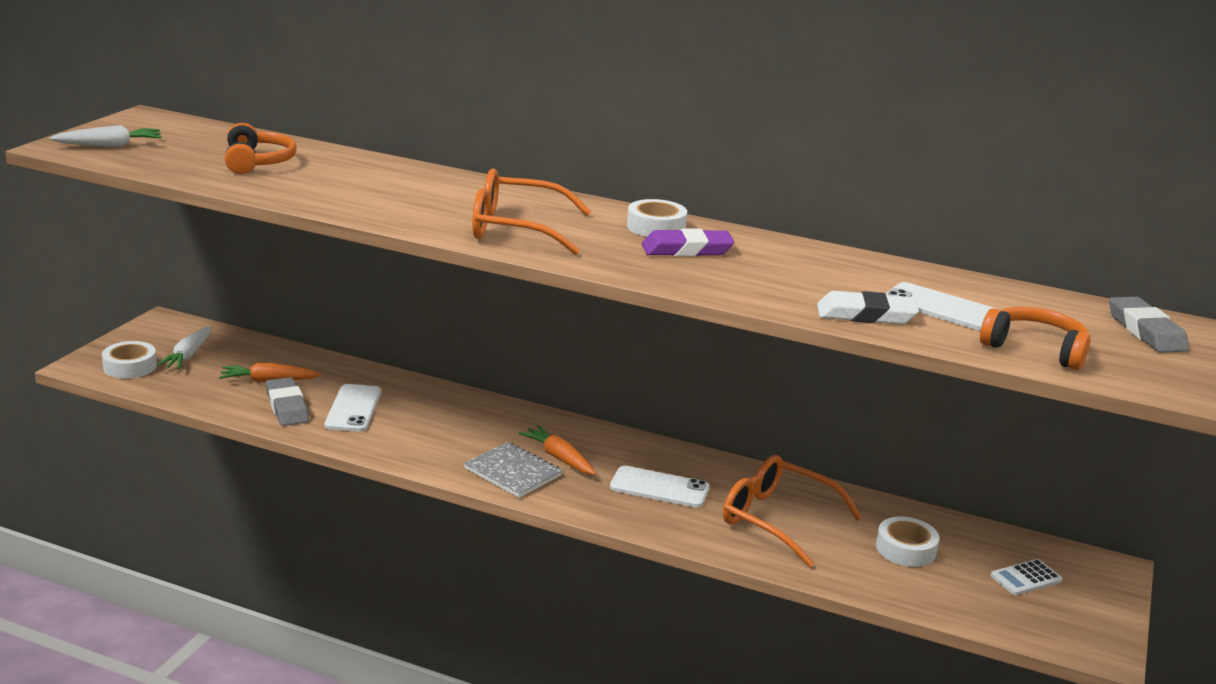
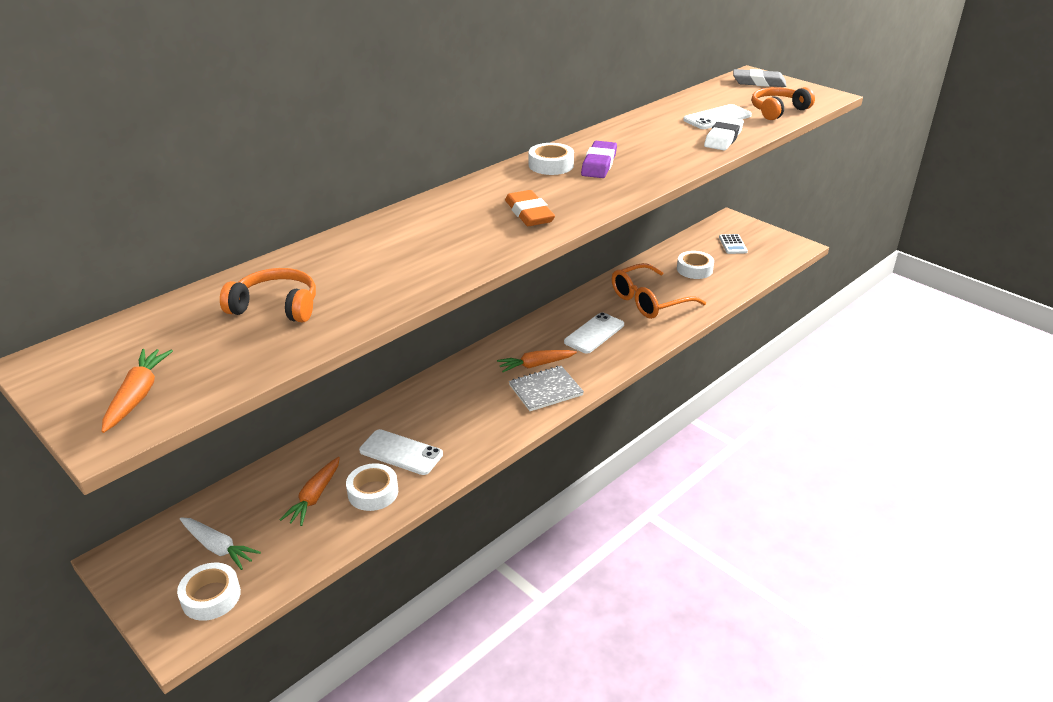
camera: 65 degrees left, 10 degrees up
(110, 146) = (138, 396): white carrot -> orange carrot
(287, 407) = (373, 492): grey eraser -> white tape
(516, 229) = (529, 213): orange glasses -> orange eraser

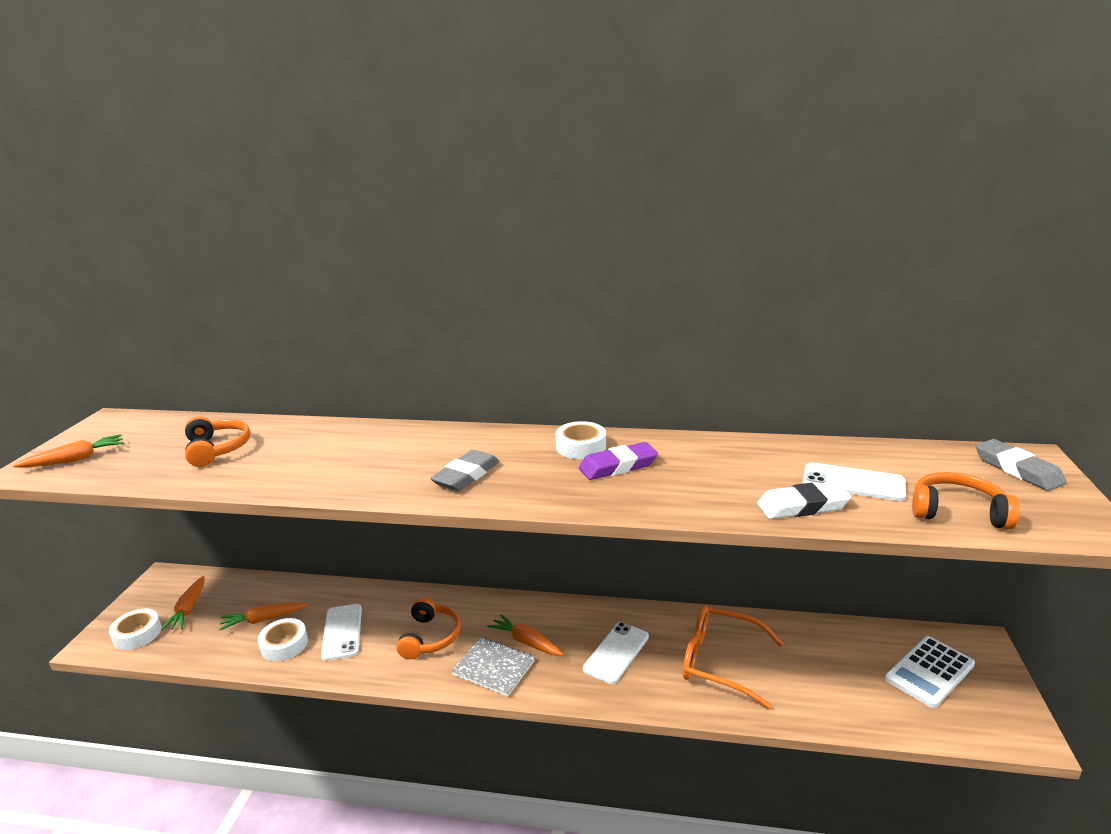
camera: 55 degrees right, 10 degrees down
(218, 547) = (188, 609): white carrot -> orange carrot
(471, 407) = (430, 637): none -> orange headphones
(529, 213) = (466, 475): orange eraser -> grey eraser
(594, 333) = (616, 653): white phone -> white phone turned 60 degrees counterclockwise
(694, 269) = (828, 666): white tape -> none
(732, 244) = (929, 672): white calculator -> white calculator, size x1.68

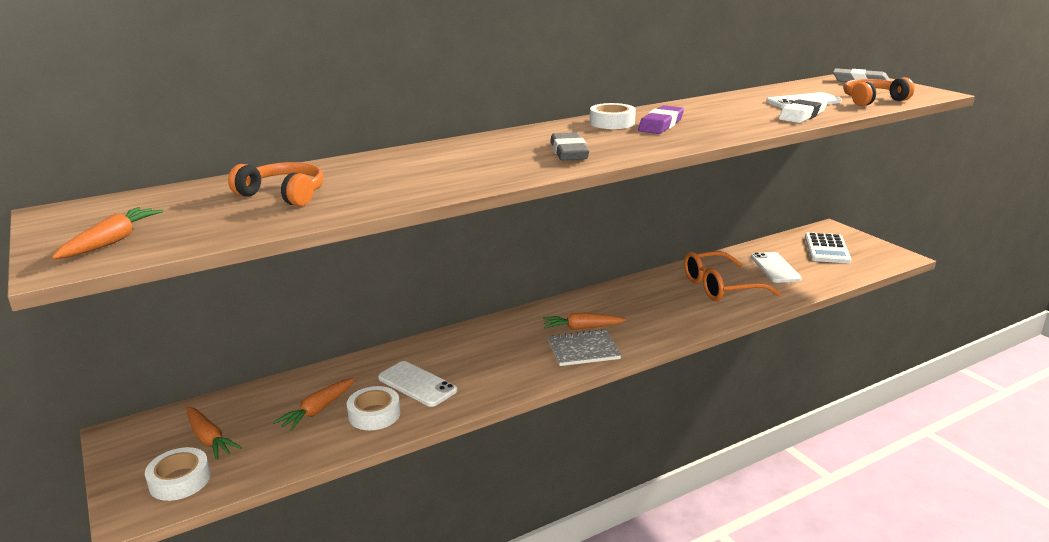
camera: 40 degrees left, 0 degrees up
(430, 637) = (503, 355): orange headphones -> none
(616, 653) = (652, 308): white phone -> white phone (775, 268)

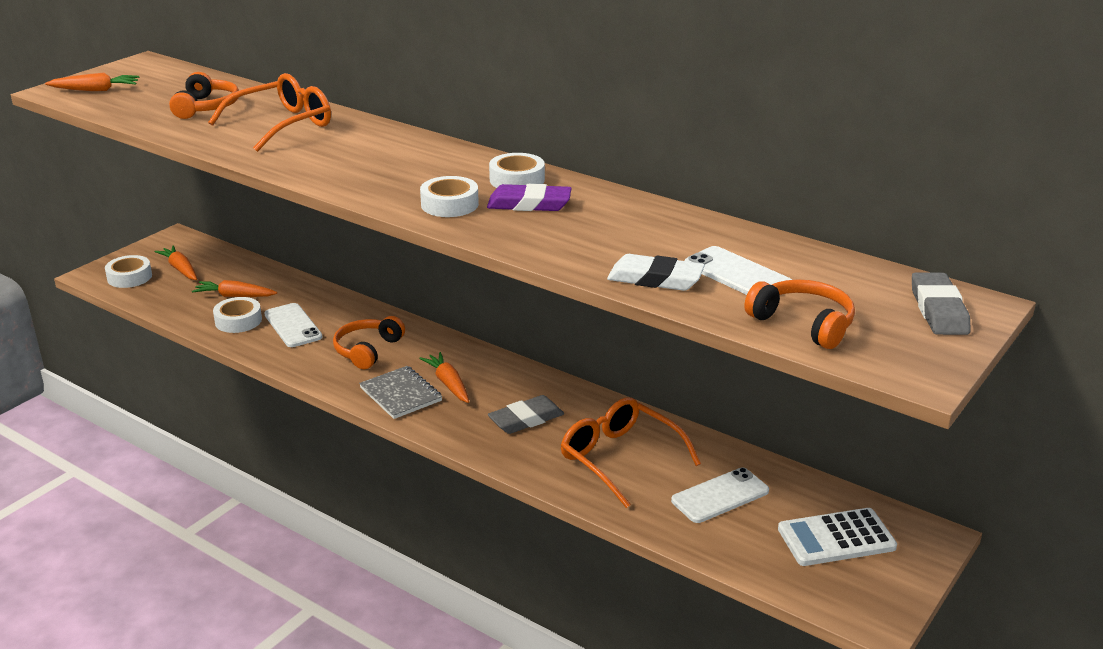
camera: 65 degrees right, 5 degrees up
(209, 439) = (180, 269): orange carrot -> orange carrot turned 120 degrees clockwise
(389, 171) = (283, 125): none -> orange glasses
(417, 384) = (293, 326): white phone -> white phone turned 45 degrees counterclockwise
(498, 353) = (367, 350): none -> orange headphones
(569, 152) = (386, 178): grey eraser -> grey eraser (526, 419)
(643, 141) = (449, 204): none -> white tape

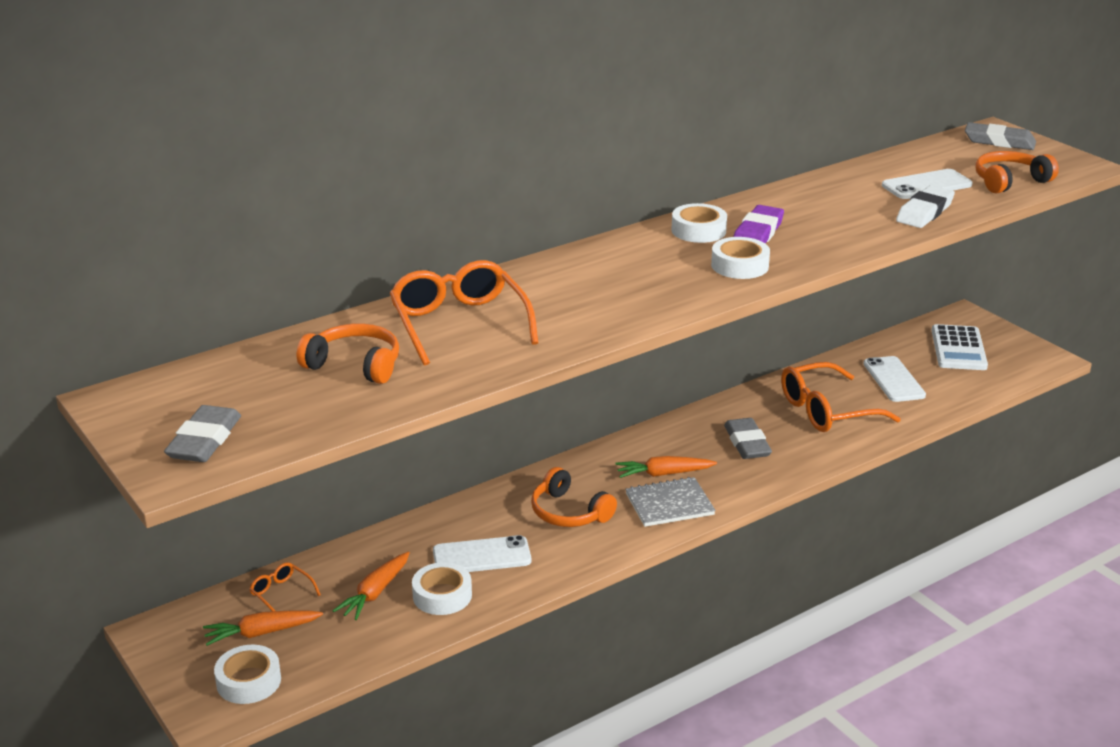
camera: 70 degrees left, 0 degrees up
(95, 90) = (205, 440): orange carrot -> grey eraser
(225, 265) = (281, 593): none -> orange glasses

